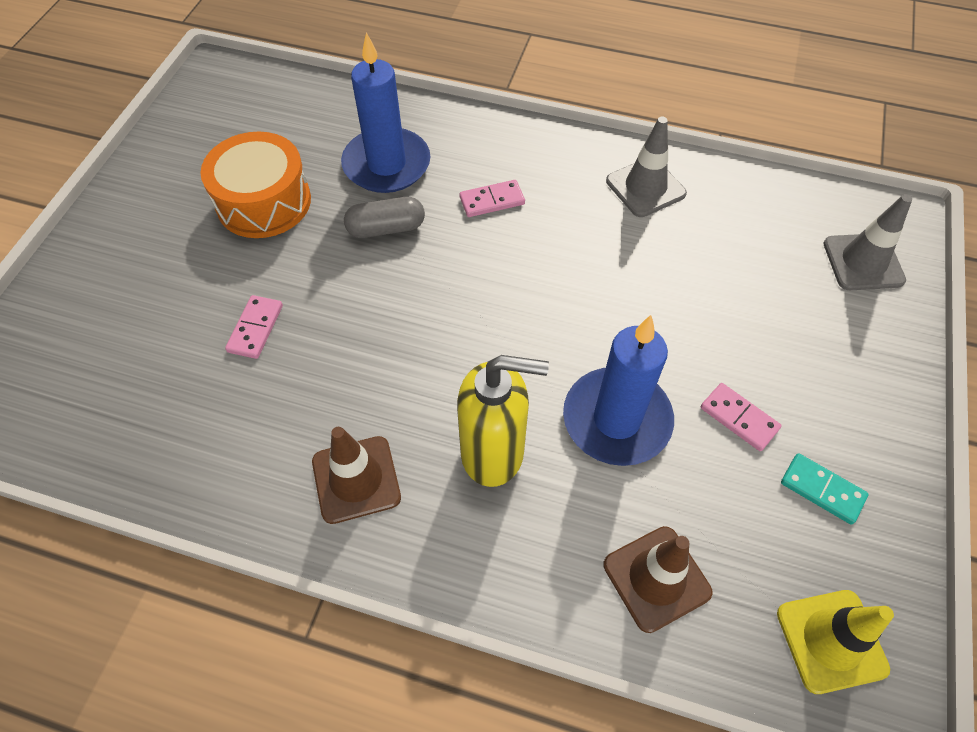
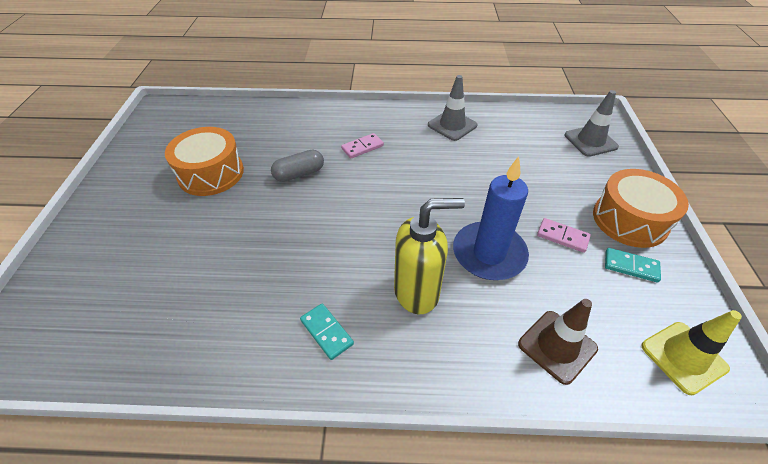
camera: 15 degrees left, 10 degrees down
(255, 328) = (224, 250): pink domino -> none
(356, 479) = (326, 332): brown traffic cone -> turquoise domino
(387, 164) = (288, 139): blue candle -> none
(859, 415) = (629, 220): none -> orange drum

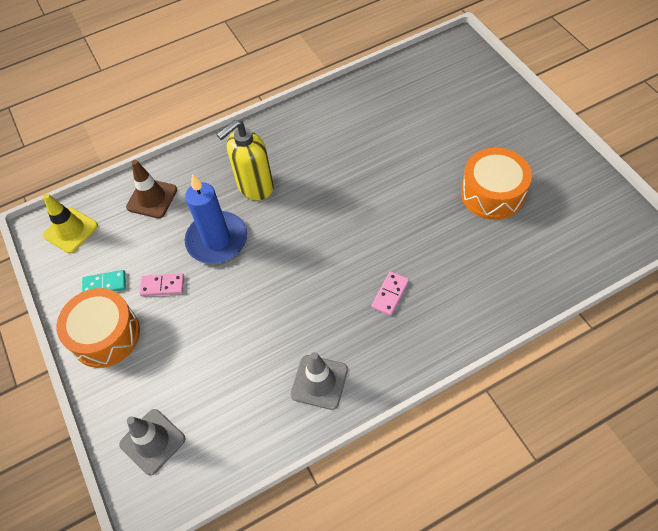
camera: 155 degrees right, 10 degrees up
(299, 174) = (419, 232): grey capsule -> none
(326, 332) = (296, 138): turquoise domino -> none

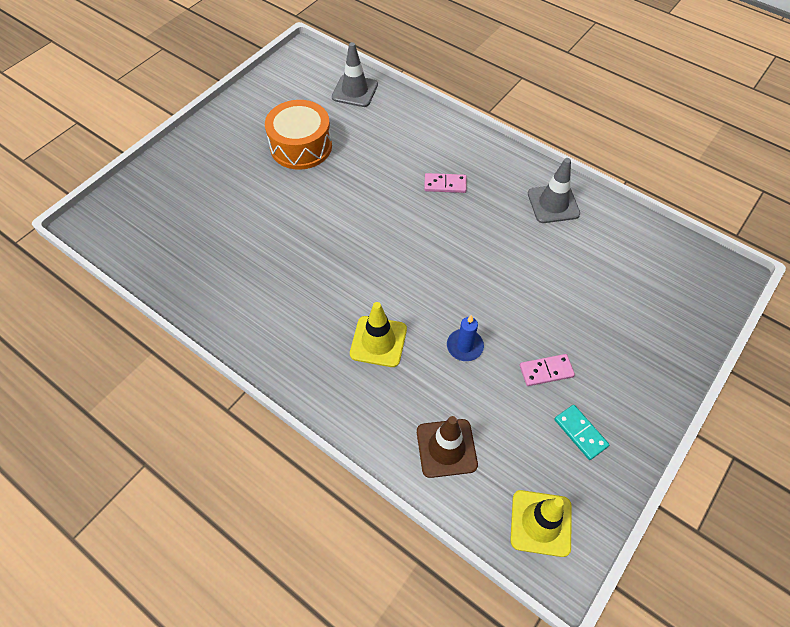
camera: 120 degrees left, 0 degrees up
(105, 335) = (630, 395): orange drum -> none
(152, 441) = (685, 297): grey traffic cone -> grey traffic cone (355, 91)
(162, 286) = (546, 371): pink domino -> pink domino turned 75 degrees counterclockwise
(217, 240) = (464, 346): blue candle -> blue candle, size x0.50
(255, 187) = (378, 341): yellow soap dispenser -> yellow traffic cone

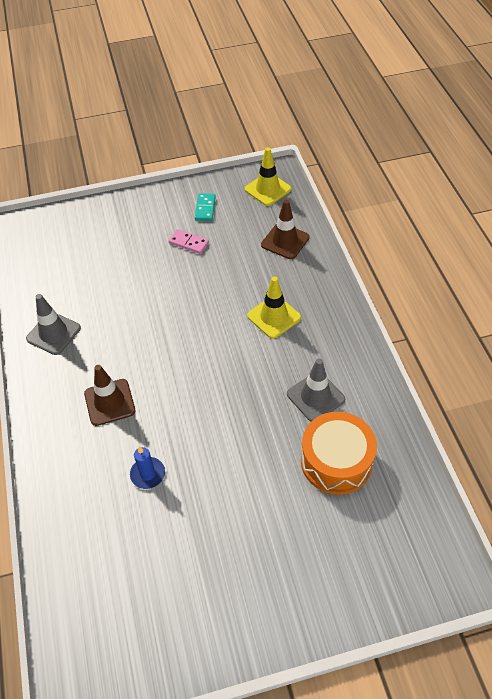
camera: 140 degrees left, 5 degrees down
(301, 146) = (191, 534): orange drum -> orange drum (336, 461)
(355, 91) = (76, 574): grey traffic cone -> grey traffic cone (315, 396)
(445, 184) = (109, 402): pink domino -> brown traffic cone
(464, 346) = (221, 282): blue candle -> blue candle (147, 474)

